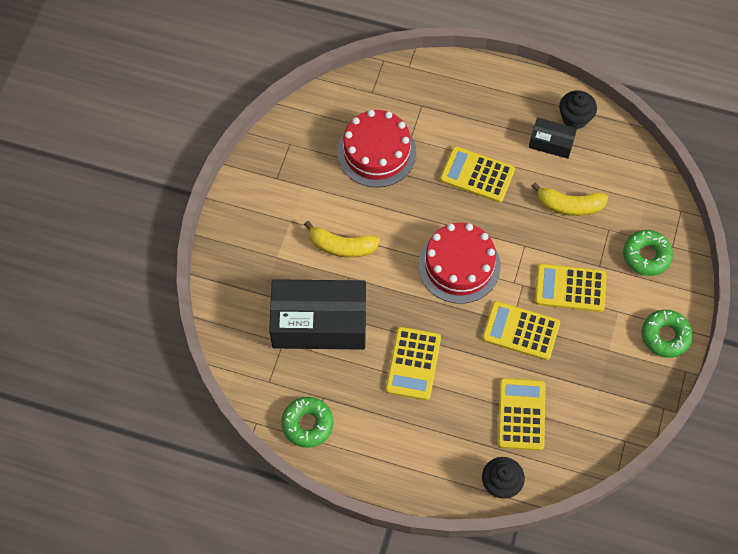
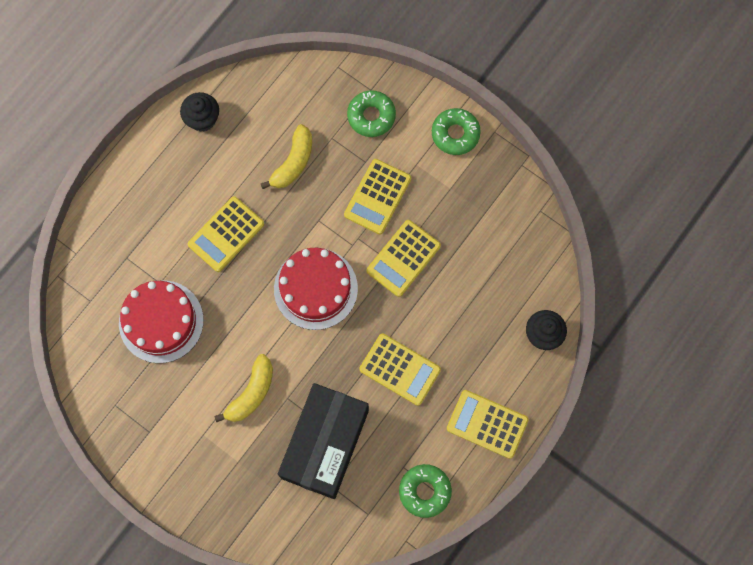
camera: 70 degrees left, 10 degrees up
(521, 414) = (484, 290): yellow calculator -> yellow calculator (487, 424)
(551, 143) = (220, 151): black box -> none

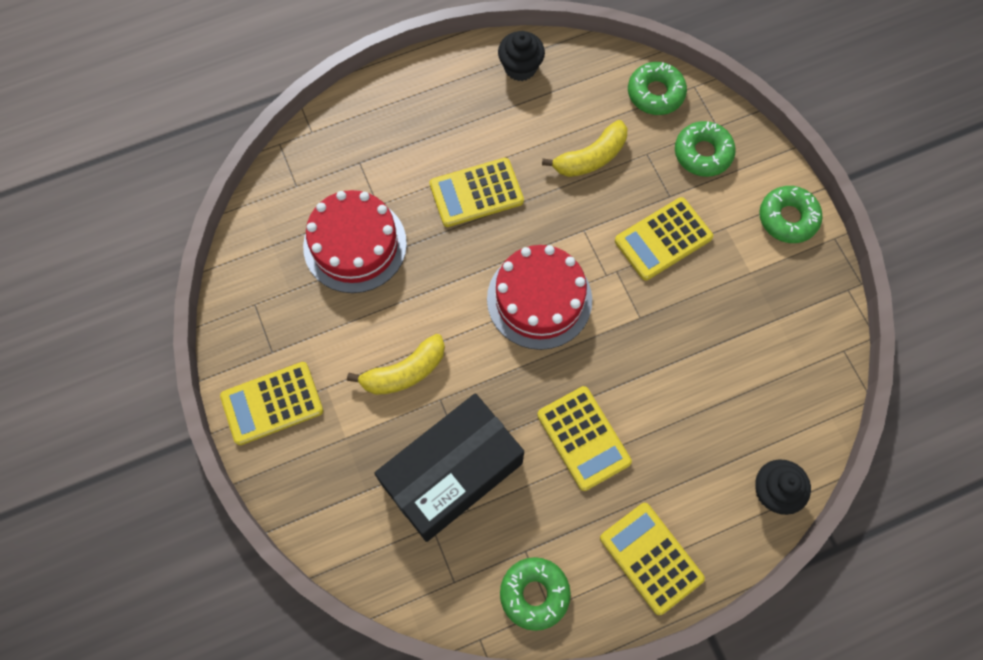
camera: 30 degrees right, 5 degrees down
(313, 87) = (655, 93): none -> green donut
(403, 258) = (655, 319): yellow calculator -> yellow calculator (272, 404)

